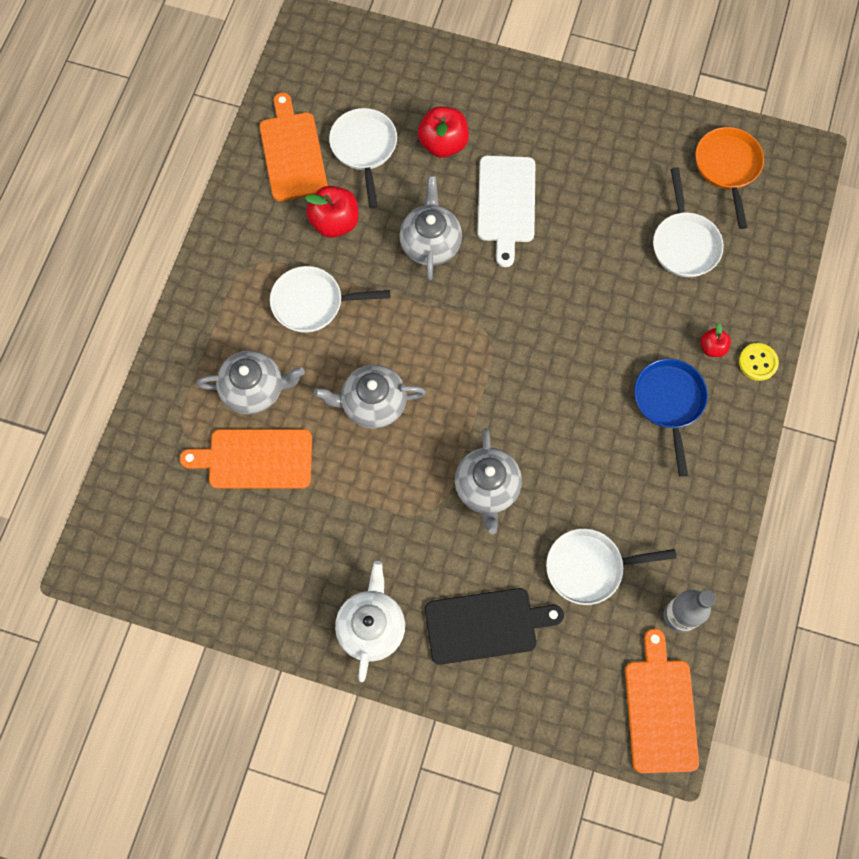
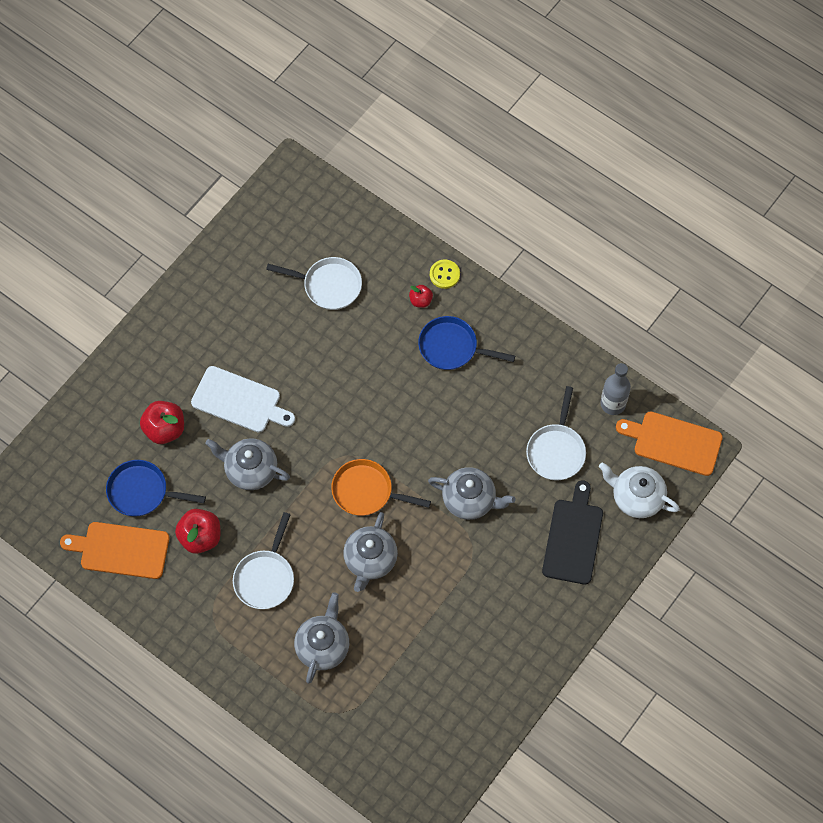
camera: 70 degrees left, 5 degrees down
(255, 459) = (382, 663): orange cutting board -> none
(364, 148) = (142, 492): white pan -> blue pan
(371, 626) = (546, 619): white teapot -> white teapot (636, 497)
(727, 167) = (277, 229): orange pan -> orange pan (366, 491)

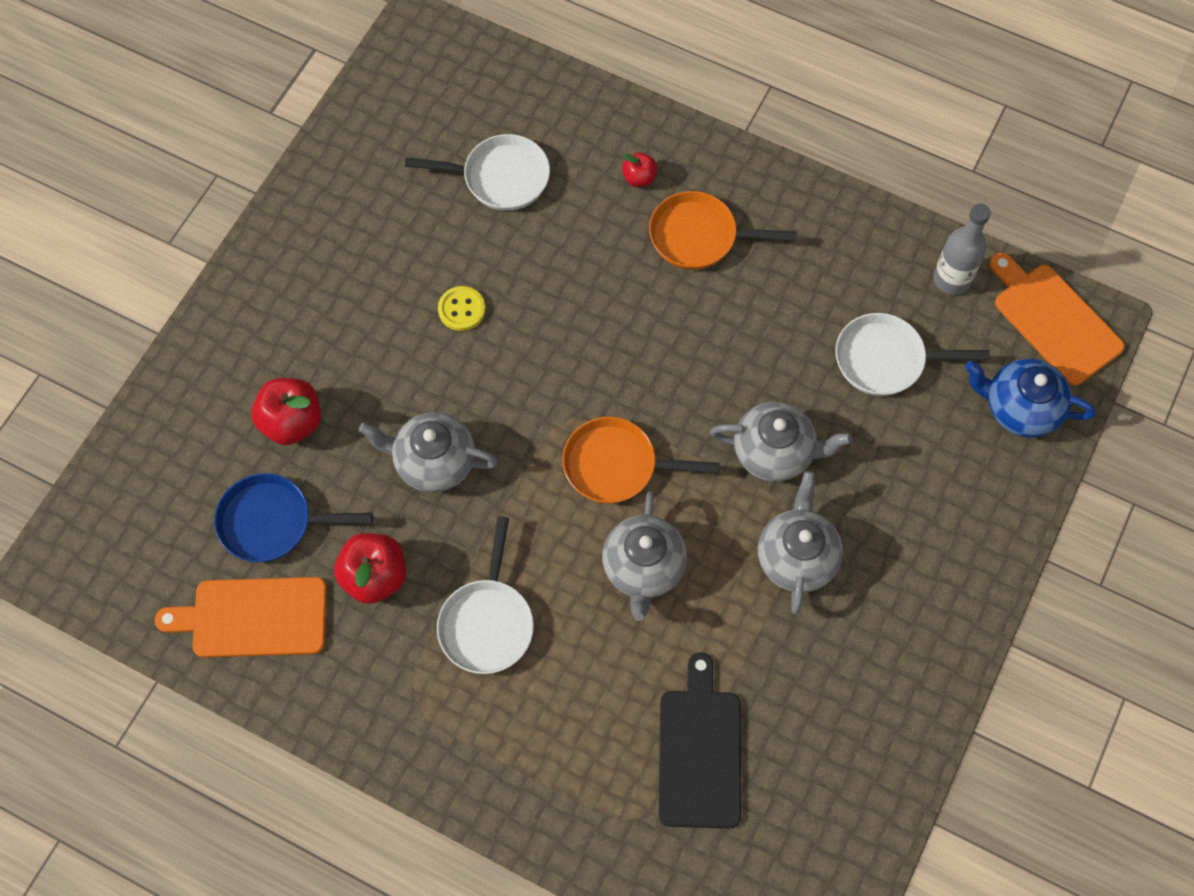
camera: 10 degrees left, 0 degrees up
(239, 401) = (398, 362): white cutting board -> none
(323, 646) = (597, 715): grey teapot -> grey teapot (796, 557)
(444, 274) = (666, 137): yellow button -> yellow button (461, 309)
(452, 347) = (699, 236): blue pan -> orange pan
(556, 450) = (886, 359): white pan -> white pan turned 90 degrees clockwise
(573, 538) = (941, 483): black cutting board -> black cutting board (699, 751)
(636, 497) = (1020, 408): white teapot -> blue teapot
(674, 442) = (1053, 320): orange cutting board -> orange cutting board turned 45 degrees clockwise

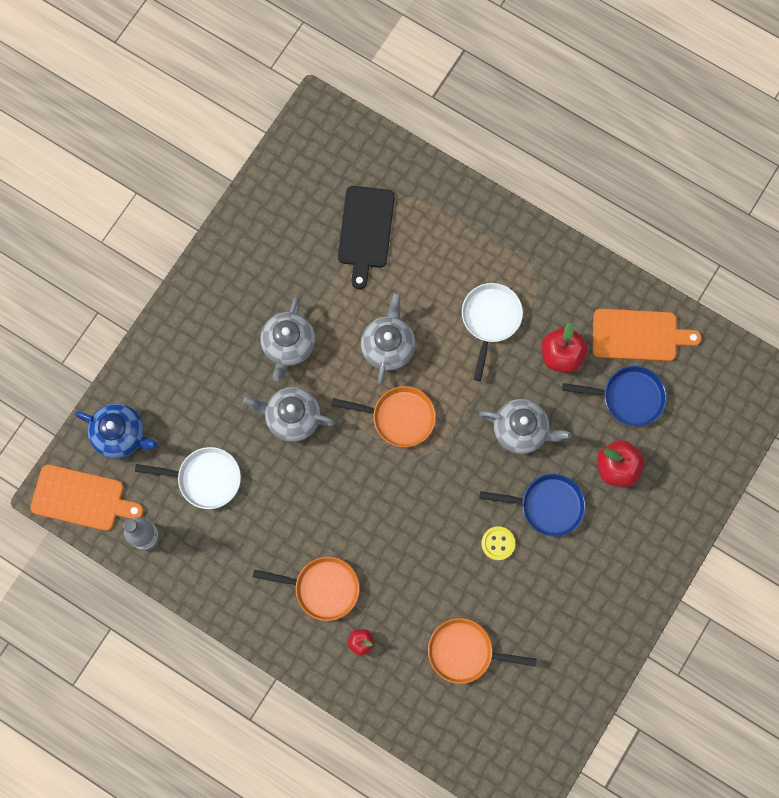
camera: 175 degrees left, 10 degrees up
(393, 363) = (547, 505): none -> blue pan
(500, 177) = (465, 652): white pan -> orange pan
(1053, 320) = (82, 498): orange cutting board -> orange cutting board turned 45 degrees counterclockwise

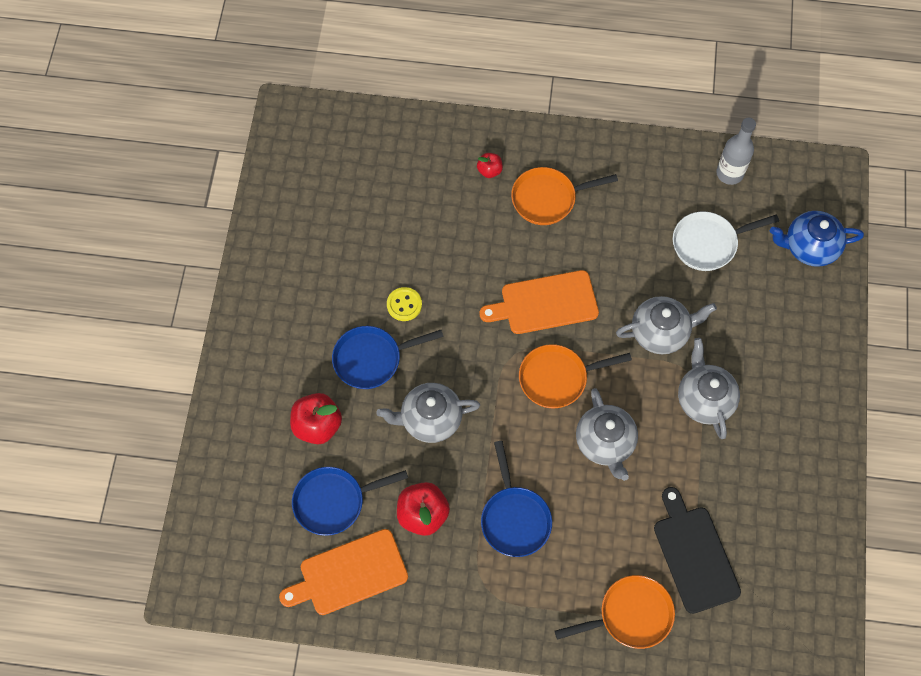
camera: 155 degrees right, 10 degrees down
(82, 498) = (807, 180): orange cutting board -> orange cutting board (545, 303)
(465, 652) = (392, 201): orange pan -> orange pan (630, 615)
(490, 319) = (514, 518): white pan -> blue pan

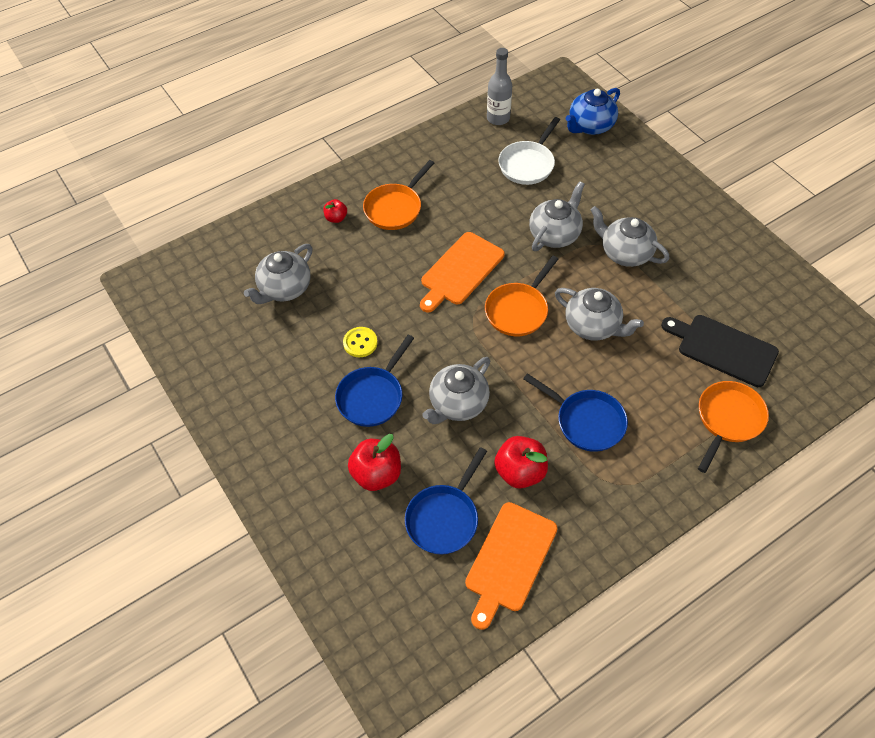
camera: 40 degrees left, 10 degrees down
(389, 207) = (284, 288): none -> grey teapot

